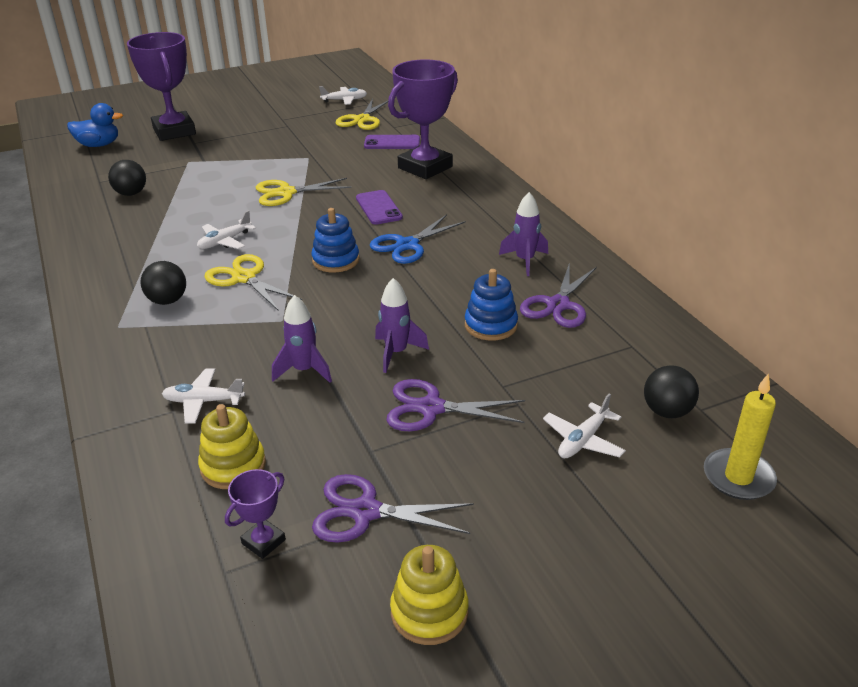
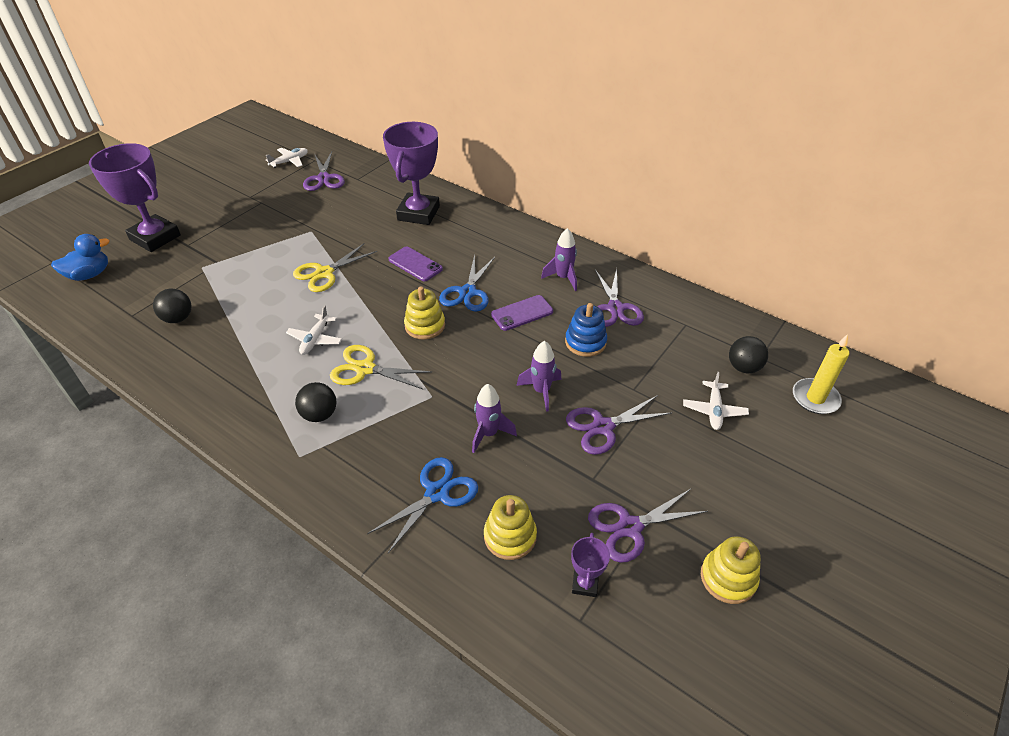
camera: 30 degrees left, 10 degrees up
(203, 401) = (437, 493): white plane -> blue scissors
(336, 260) = (425, 325): blue stacking toy -> yellow stacking toy
(362, 120) = (324, 178): yellow scissors -> purple scissors
(392, 143) = (370, 196): purple phone -> purple phone (522, 313)

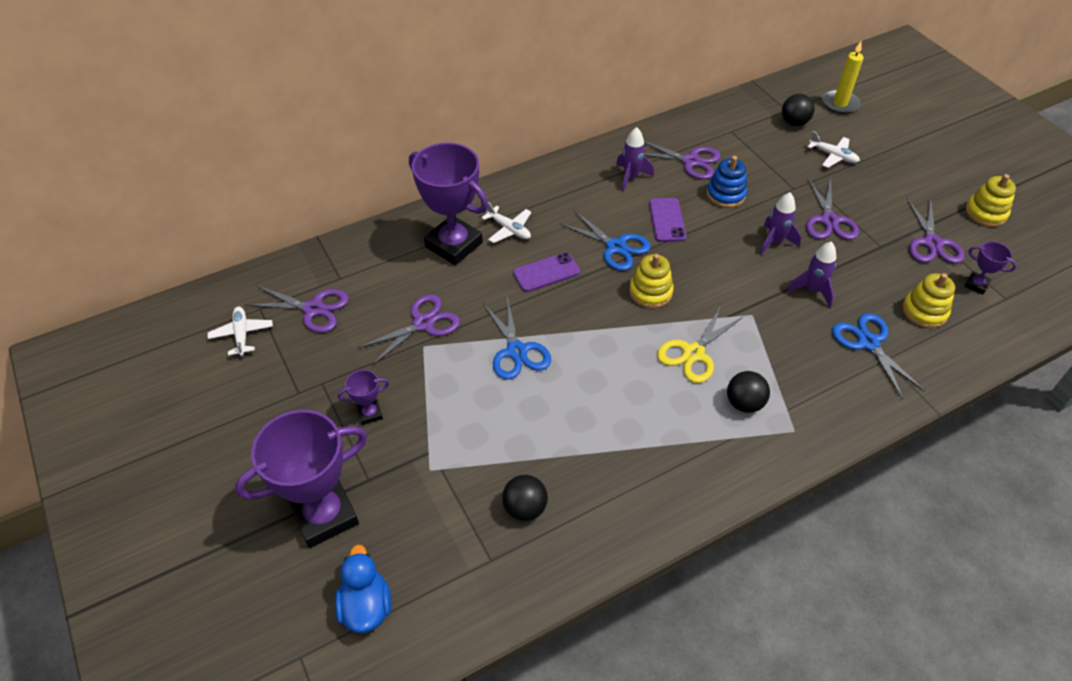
camera: 65 degrees left, 5 degrees up
(242, 228) = (370, 413): none -> purple trophy
(315, 339) = (629, 383): white plane -> white plane (509, 229)
(324, 273) = (516, 351): yellow scissors -> blue scissors
(332, 224) = (423, 323): none -> purple scissors

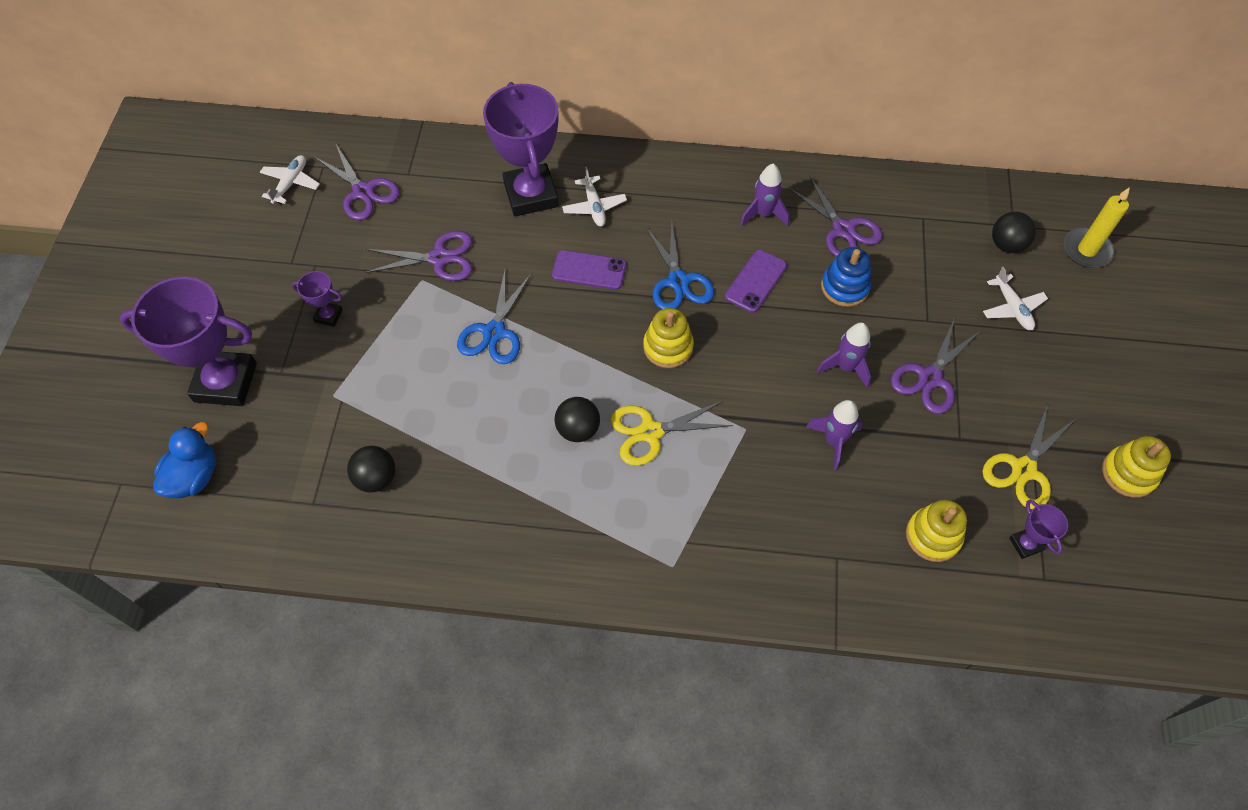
camera: 35 degrees right, 10 degrees up
(744, 403) = (651, 510): black ball -> black ball (578, 429)
(868, 343) = (836, 530): blue scissors -> none
(932, 243) = (1023, 469): purple scissors -> yellow scissors

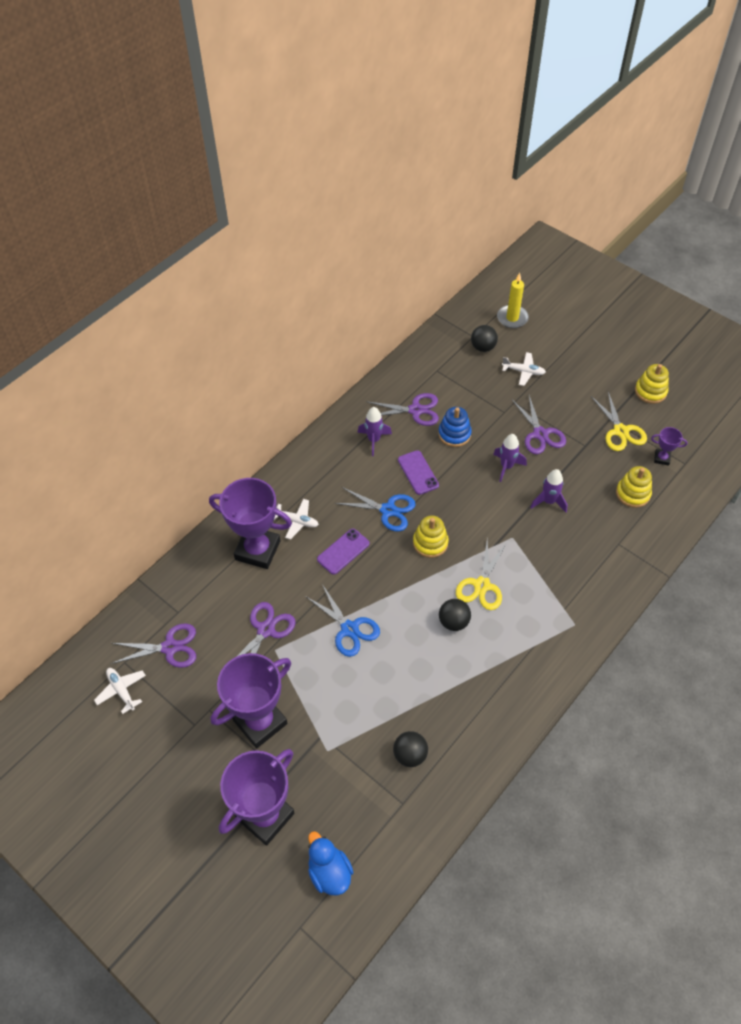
camera: 55 degrees left, 5 degrees down
(328, 316) = (260, 722): purple trophy -> purple trophy, size x2.27

